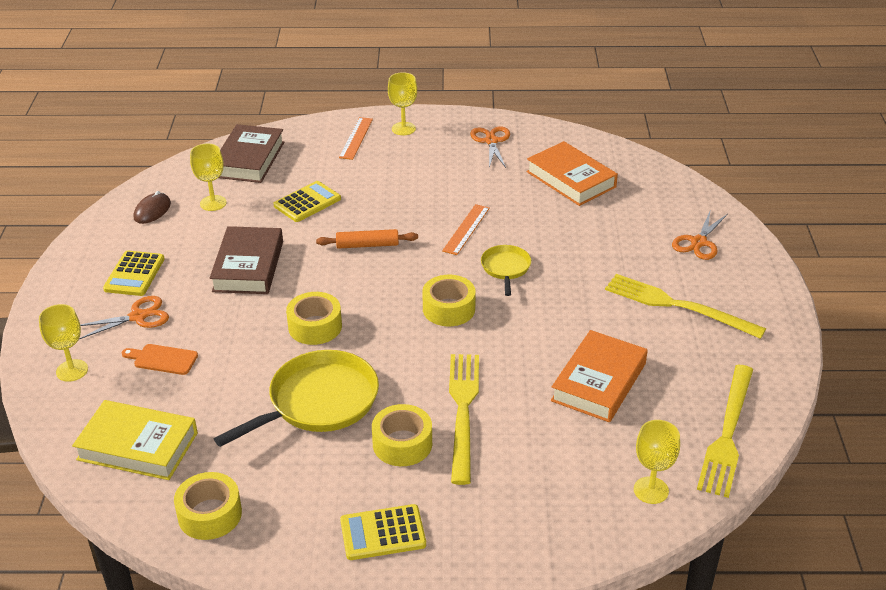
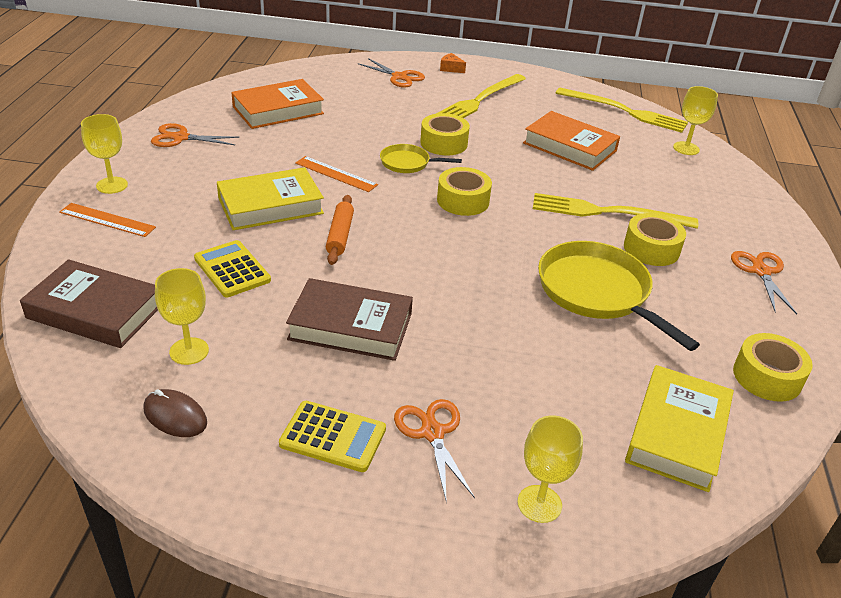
camera: 85 degrees left, 0 degrees up
(162, 359) = (522, 409): orange cutting board -> none
(315, 326) = (477, 284): yellow tape -> yellow tape (444, 143)
(383, 533) = (761, 271): yellow calculator -> orange scissors
(400, 204) = (270, 205): none -> yellow book
(750, 277) = (451, 69): none -> orange cheese

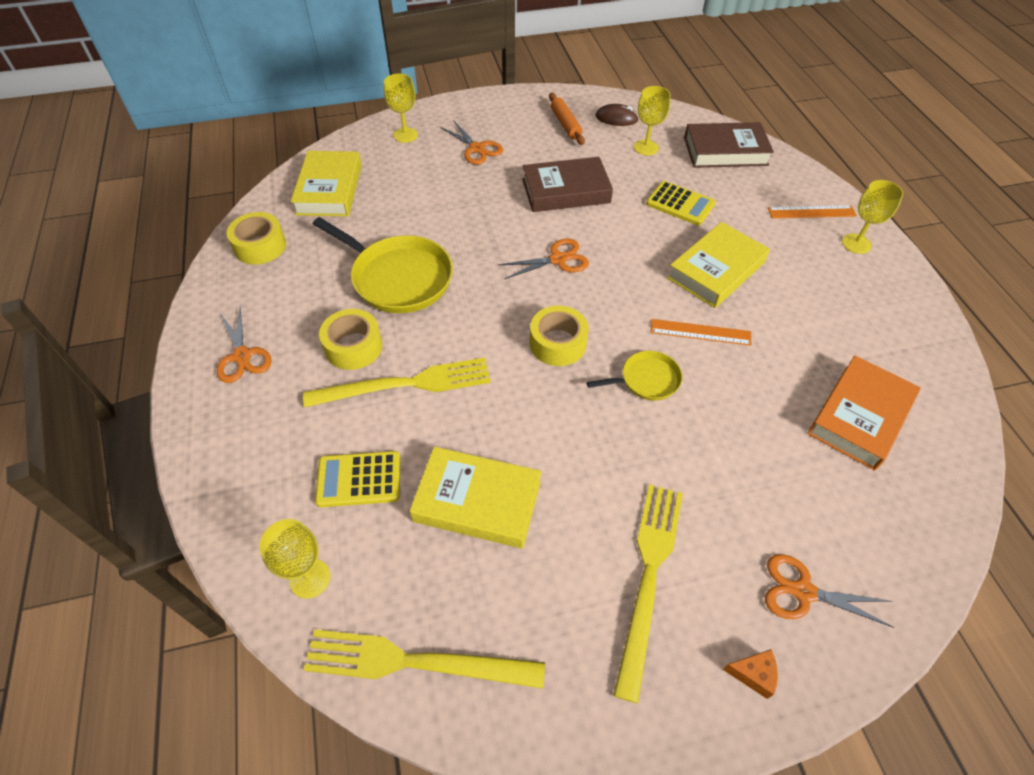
camera: 160 degrees right, 15 degrees up
(180, 138) = (888, 323): orange scissors -> orange scissors (558, 259)
(333, 437) = (529, 132): yellow calculator -> yellow calculator (359, 479)
(340, 235) = (634, 260): orange rolling pin -> orange rolling pin (565, 124)
(444, 143) = (632, 436): yellow tape -> none
(570, 147) = (477, 501): orange book -> yellow book

